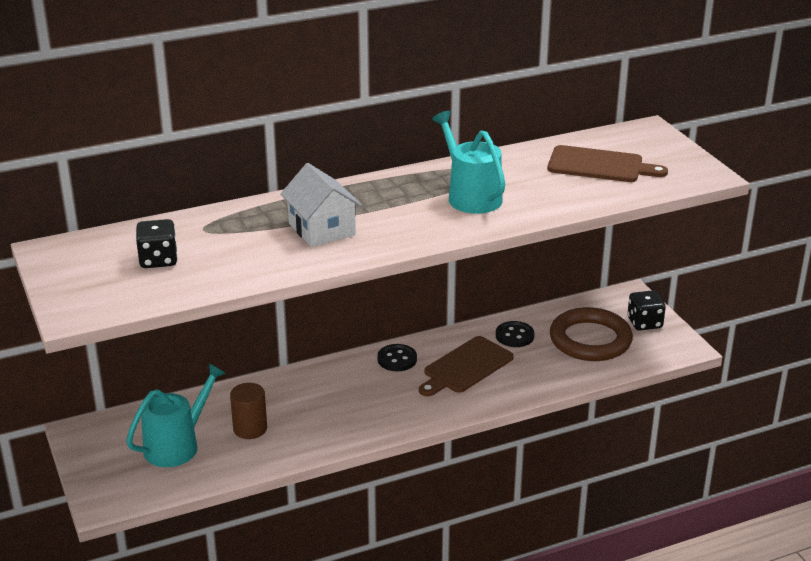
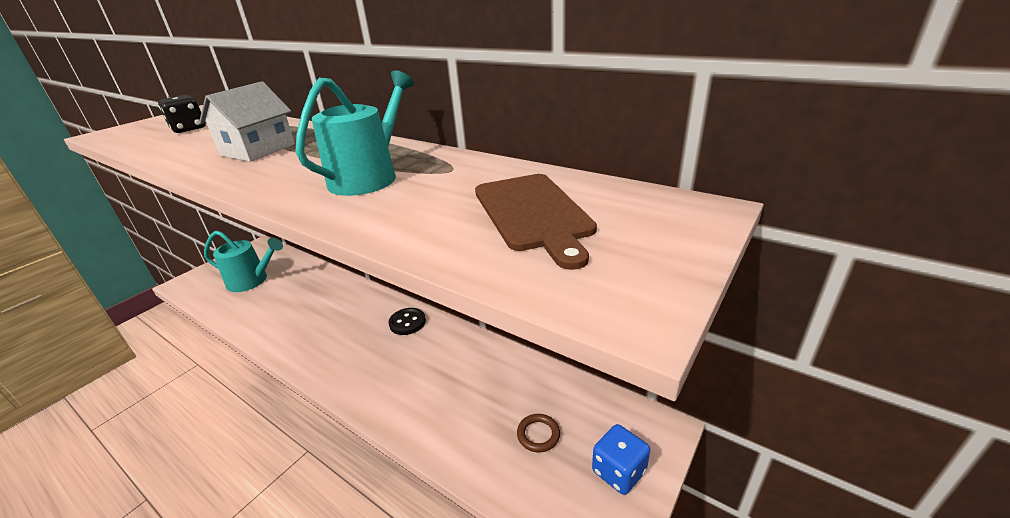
camera: 60 degrees right, 0 degrees up
(250, 429) = (280, 298): brown cylinder -> none
(465, 367) = (422, 364): brown cutting board -> none
(514, 336) = (496, 373): black button -> none
(590, 340) = (538, 434): brown ring -> brown ring, size x0.42
(644, 323) = (618, 471): black dice -> blue dice

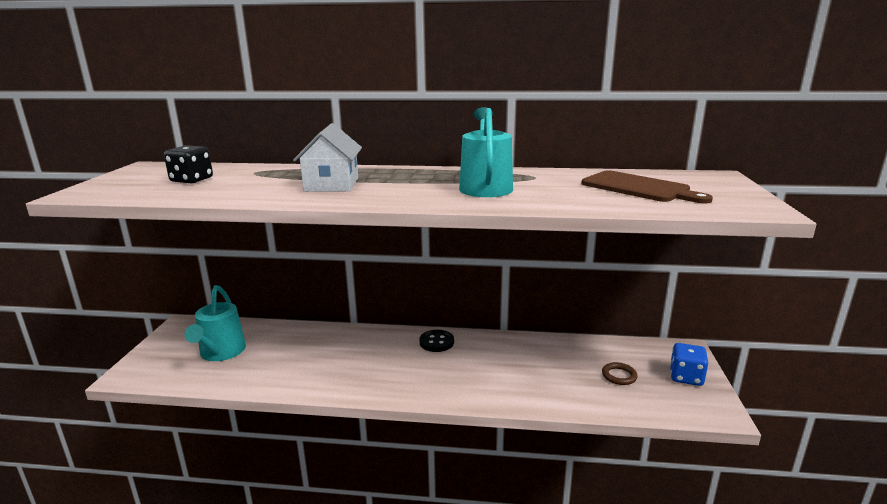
camera: 30 degrees left, 10 degrees down
(252, 281) = (221, 352): turquoise watering can -> turquoise watering can turned 105 degrees clockwise

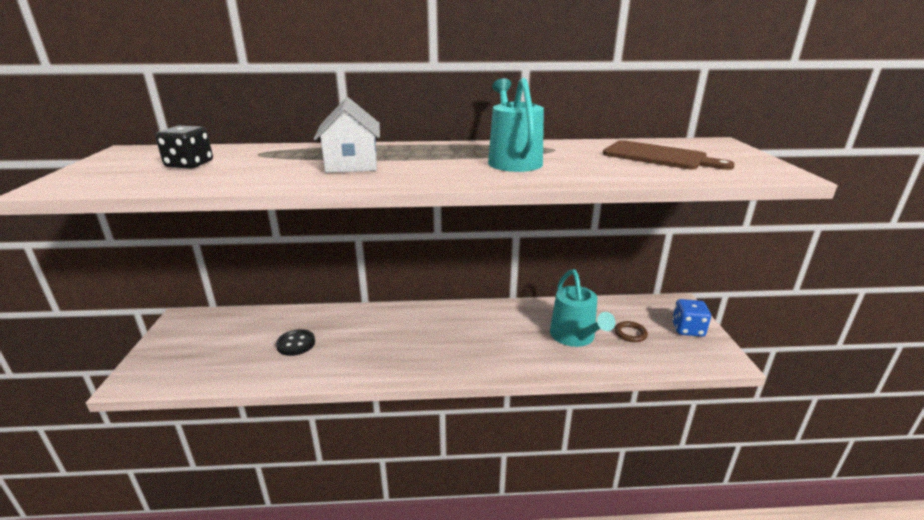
camera: 10 degrees left, 5 degrees up
(221, 352) = (233, 345): turquoise watering can -> turquoise watering can (574, 337)
(436, 342) = (453, 315): black button -> black button (296, 344)

